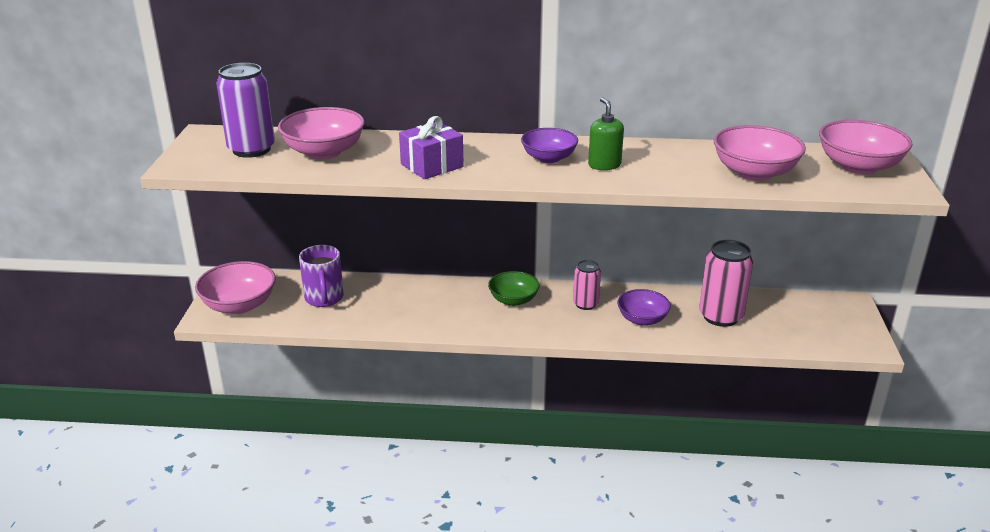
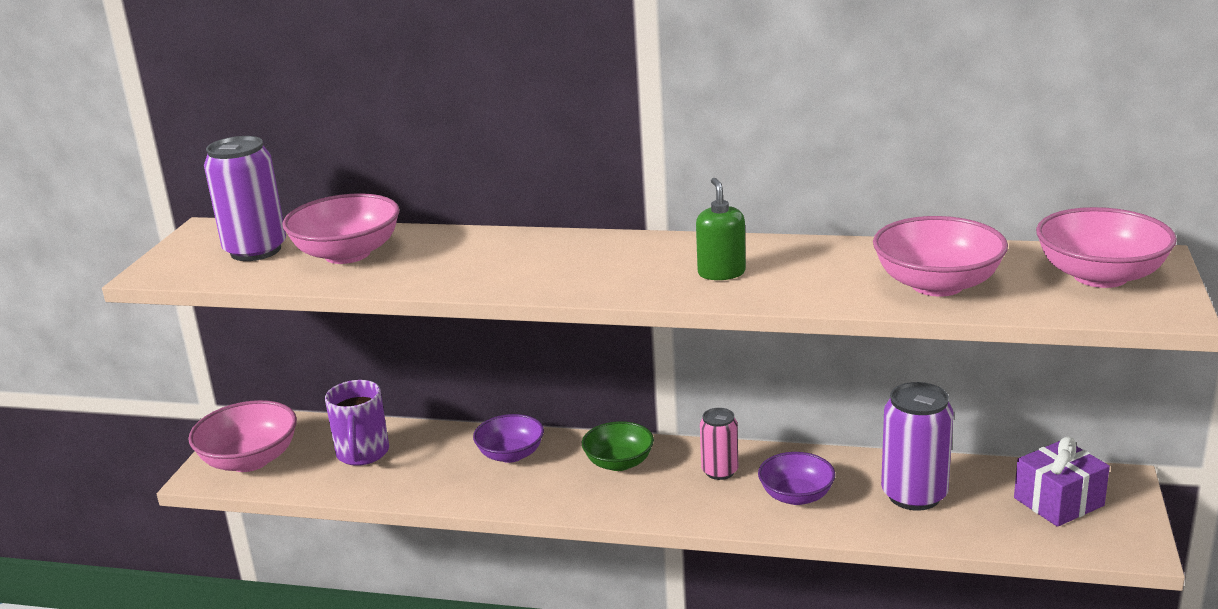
camera: 10 degrees right, 5 degrees down
(432, 166) = (482, 273): purple gift -> purple gift (1058, 502)
(549, 158) = (647, 263): purple bowl -> purple bowl (511, 454)
(720, 316) = (914, 495): pink can -> purple can

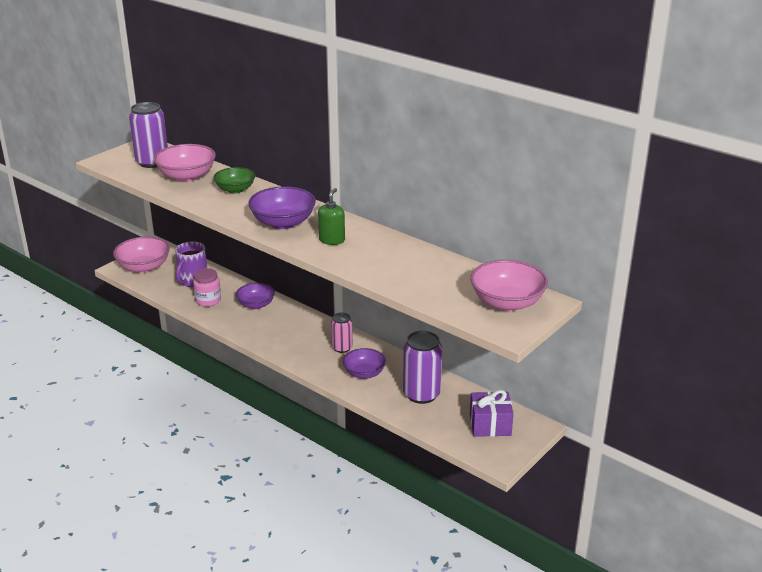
camera: 25 degrees right, 5 degrees up
(422, 475) = (208, 300): none -> pink jar
(608, 272) = (283, 223): none -> purple bowl
(619, 463) = (300, 326): green bowl -> green bowl (235, 189)
(937, 285) = (421, 280): pink bowl -> none

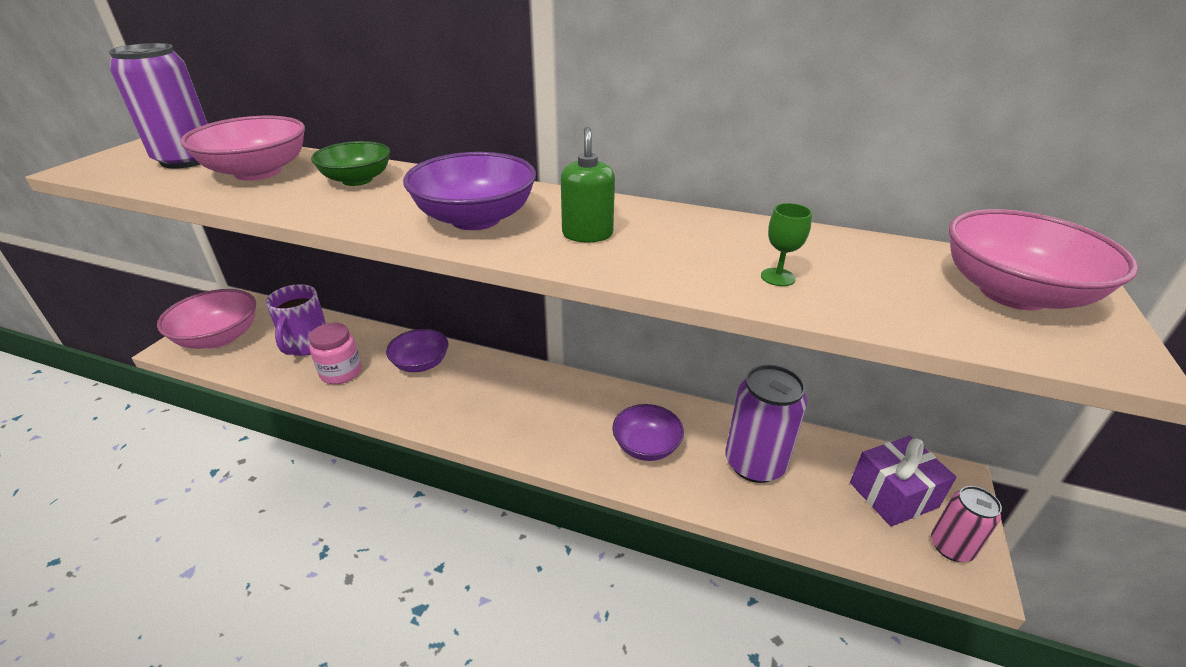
camera: 20 degrees left, 5 degrees up
(342, 348) = (586, 408): pink can -> pink can (951, 547)
(403, 276) = (778, 277): none -> green goblet

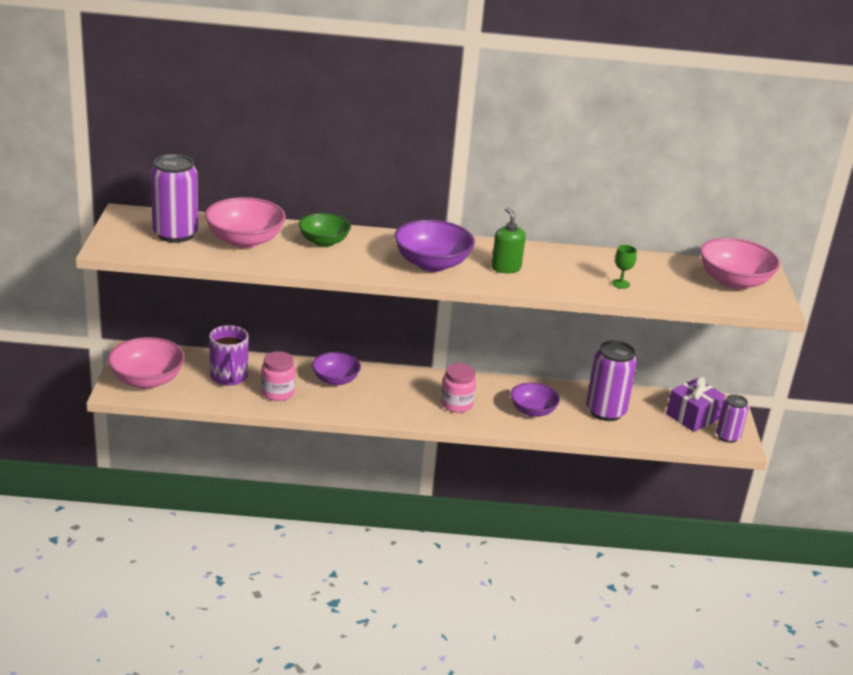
camera: 20 degrees left, 5 degrees down
(546, 420) = (456, 404): none -> pink jar
(951, 547) = (727, 436): pink can -> purple can

